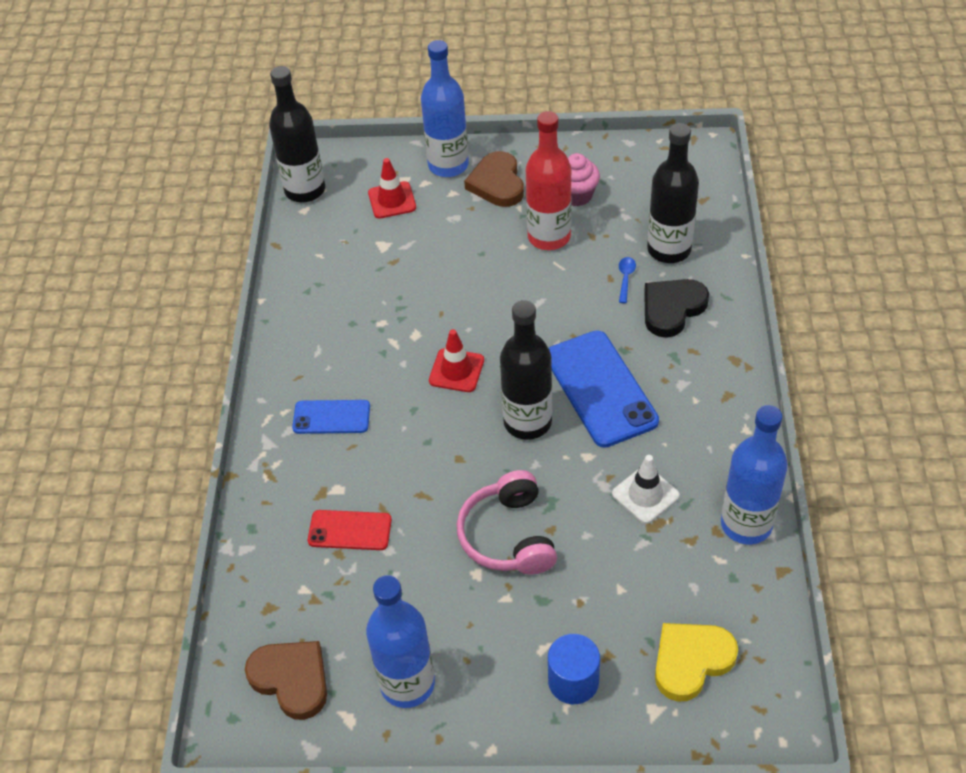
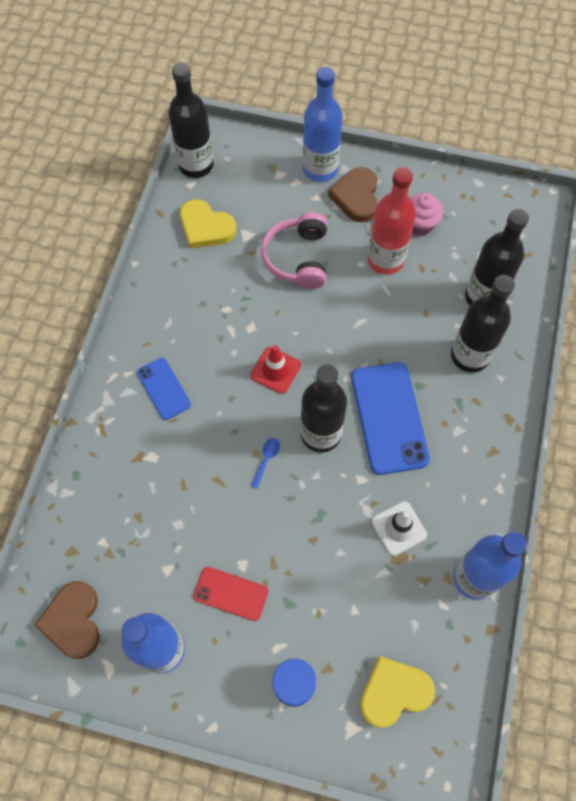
camera: 10 degrees right, 15 degrees up
(291, 679) = (73, 621): brown heart -> brown heart turned 150 degrees counterclockwise
(331, 417) = (164, 388): blue phone -> blue phone turned 45 degrees clockwise
(334, 248) = (206, 227): none -> yellow heart
(350, 530) = (152, 498): red phone -> red phone (231, 593)
(392, 200) = (264, 192): red traffic cone -> none
(508, 536) = (277, 537): pink headphones -> pink headphones (297, 258)
(625, 278) = (439, 316): blue spoon -> blue spoon (266, 460)
(672, 309) = (470, 356): black heart -> black bottle

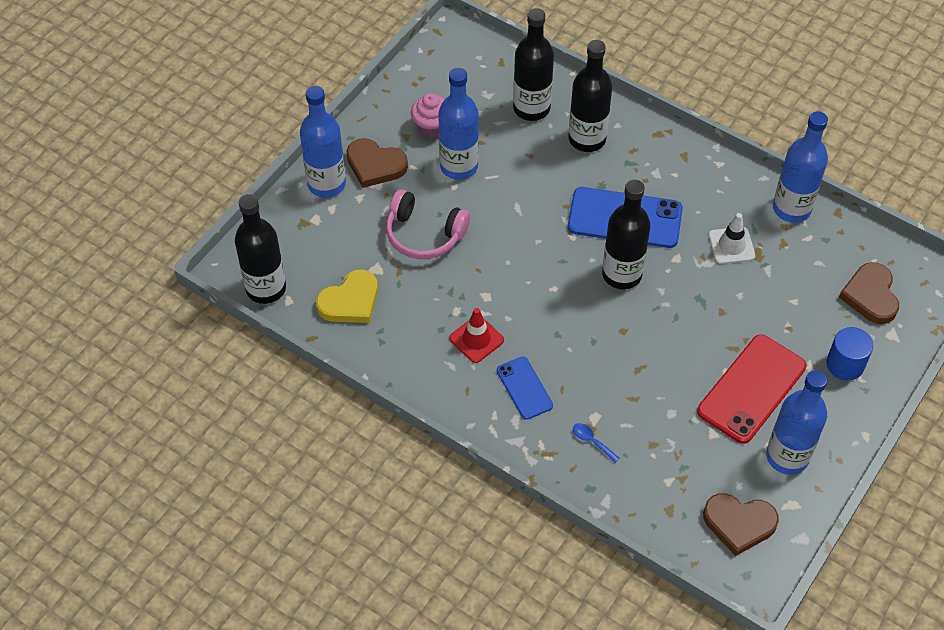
camera: 70 degrees left, 10 degrees down
(164, 388) = (524, 388): blue phone -> blue phone turned 75 degrees clockwise
(231, 593) = (751, 389): red phone -> red phone, size x1.78
(266, 460) = (632, 324): blue spoon -> blue spoon (592, 441)
(275, 370) = (542, 290): red traffic cone -> red traffic cone (476, 339)
(385, 260) = (459, 166): red bottle -> blue bottle
(393, 692) = (870, 296): yellow heart -> brown heart

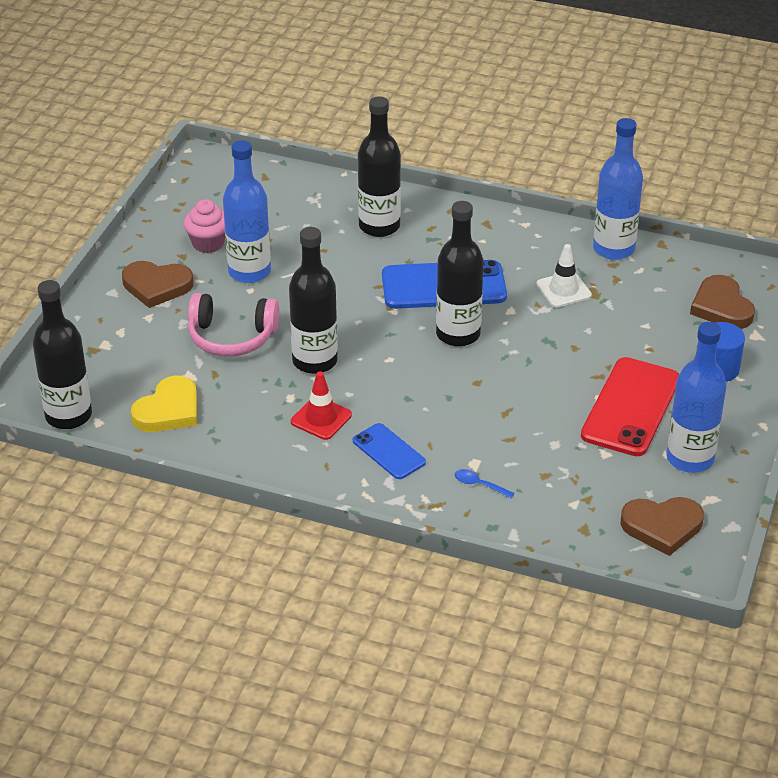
camera: 15 degrees left, 15 degrees down
(326, 184) = (107, 311): blue bottle -> none
(531, 108) = (311, 210): black bottle -> black bottle (315, 361)

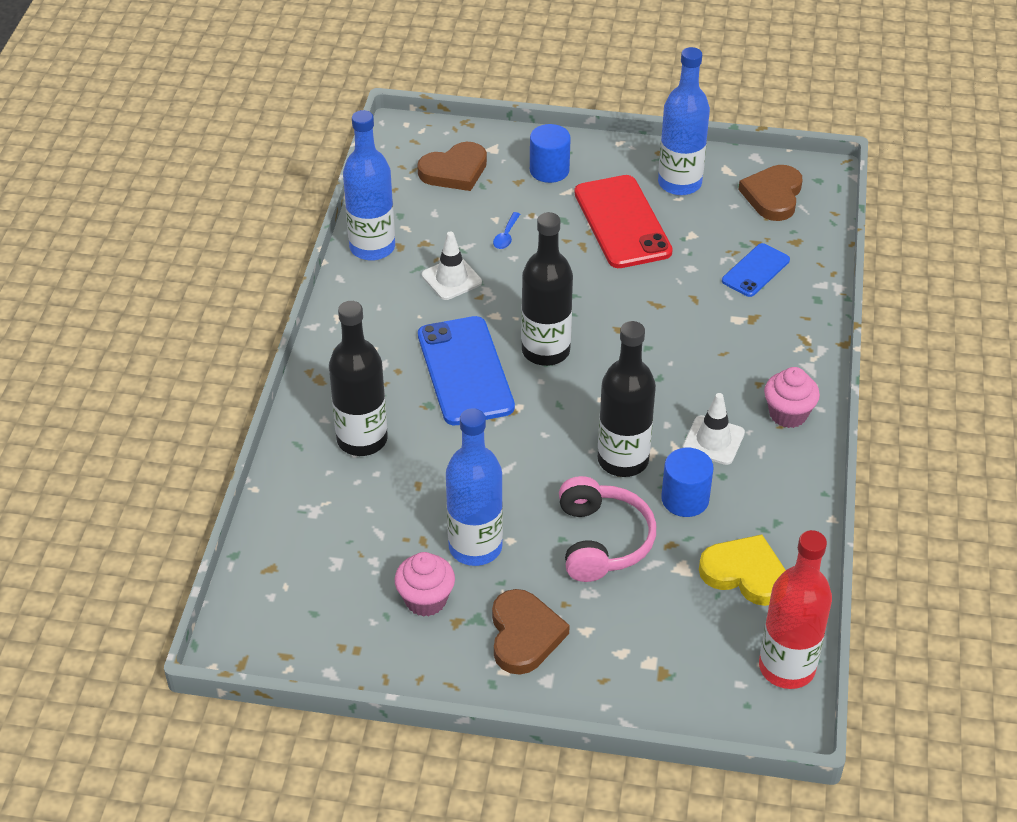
camera: 100 degrees left, 5 degrees up
(68, 416) = (787, 667): black bottle -> red bottle
(259, 390) = (685, 499): none -> blue cylinder
(321, 418) = (713, 440): red traffic cone -> white traffic cone
(339, 472) = (788, 414): none -> pink cupcake
(389, 451) = (744, 381): blue phone -> blue phone (755, 270)
(479, 485) = (766, 312): blue spoon -> blue spoon (506, 236)
(630, 407) = (622, 222): red phone -> red phone turned 60 degrees clockwise
(662, 526) = (773, 196): brown heart -> brown heart turned 150 degrees counterclockwise

